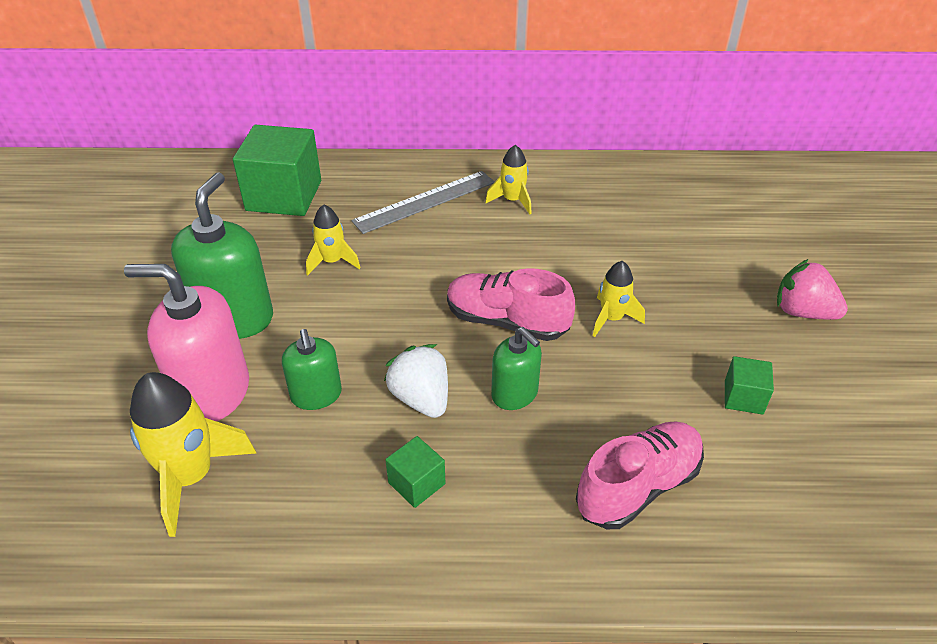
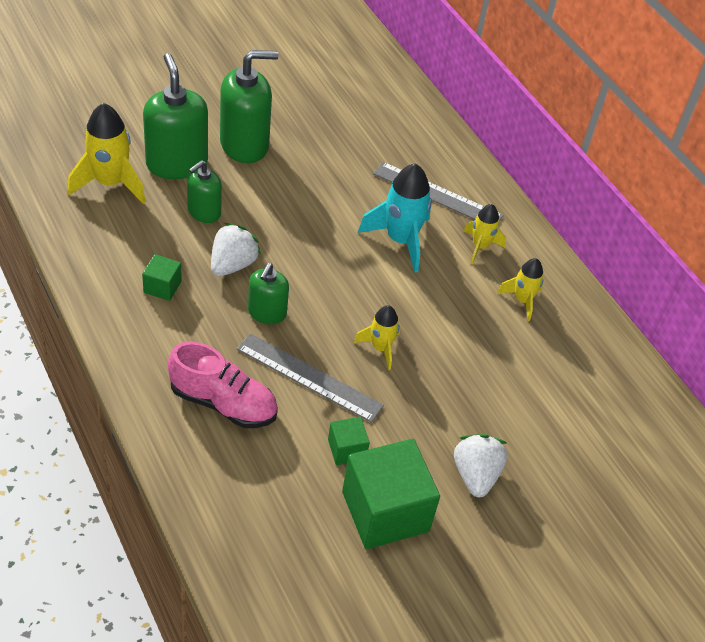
camera: 55 degrees right, 5 degrees up
(212, 392) = (177, 163): pink soap dispenser -> green soap dispenser
(284, 196) = (383, 115): green cube -> green cube (385, 511)
(332, 262) = (331, 170): yellow rocket -> yellow rocket (522, 300)
(470, 249) = (400, 240): none -> turquoise rocket
(506, 321) = (335, 286): pink shoe -> none
(629, 391) = (309, 377): none -> grey ruler
(802, 312) = (475, 475): pink strawberry -> white strawberry

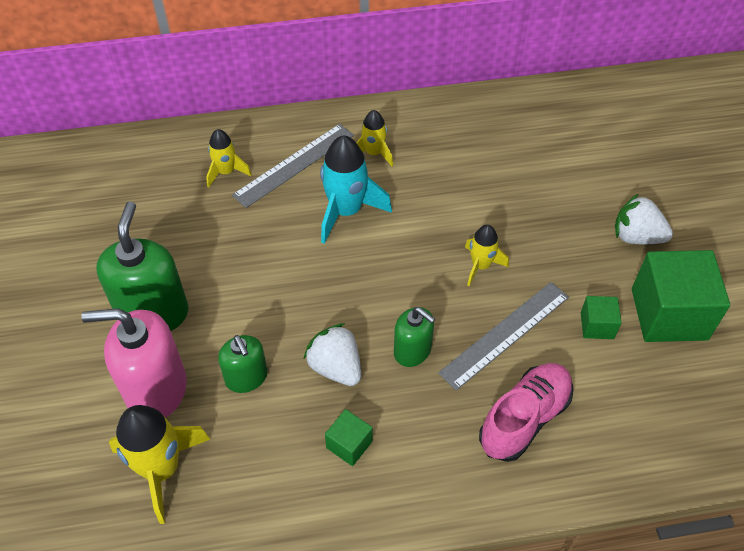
camera: 65 degrees left, 5 degrees up
(177, 163) = (156, 389): green soap dispenser -> pink soap dispenser
(522, 300) = (448, 144): yellow rocket -> yellow rocket (226, 172)

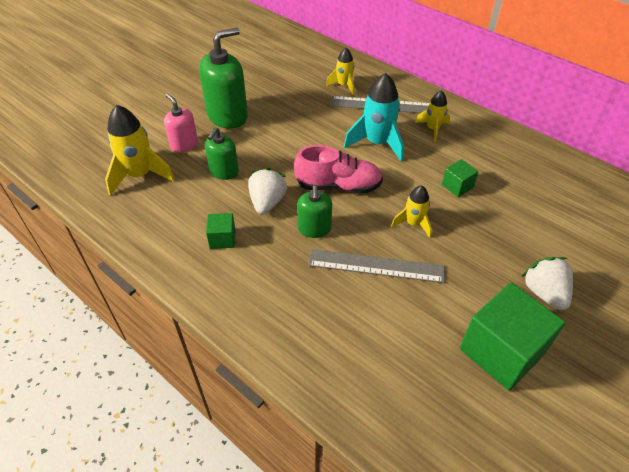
camera: 50 degrees right, 5 degrees down
(156, 389) = (184, 144): pink soap dispenser -> pink soap dispenser, size x0.58
(524, 419) = (323, 313): pink shoe -> pink shoe (338, 186)
(597, 325) = (440, 312): green cube -> green cube (457, 186)

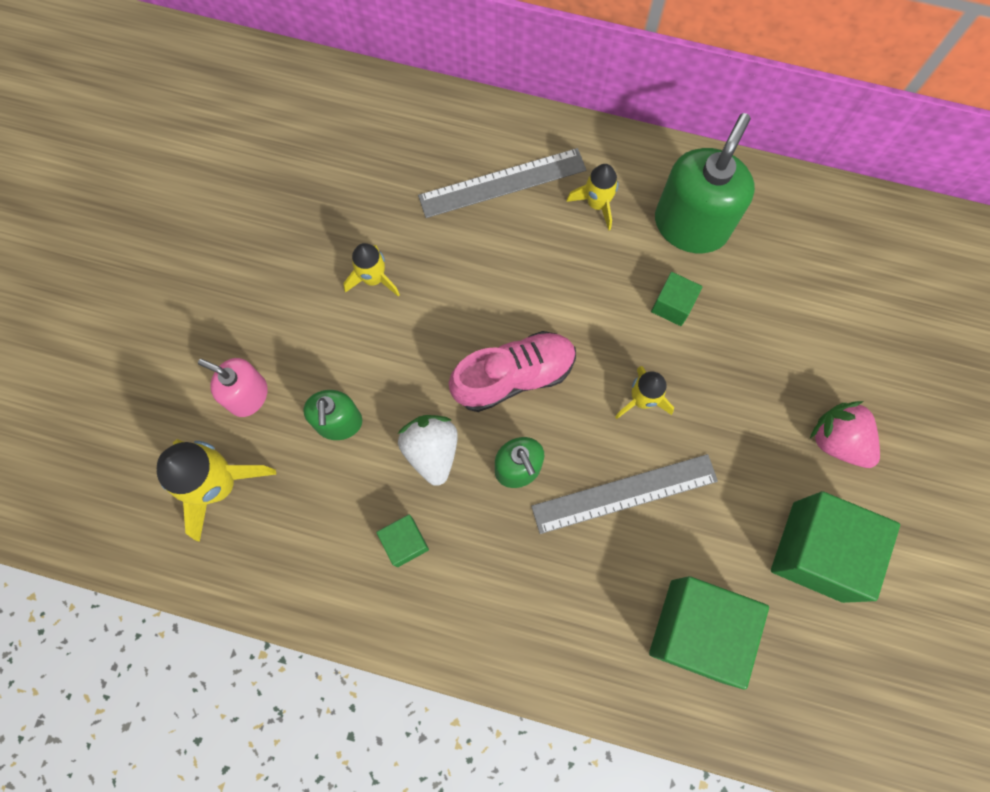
camera: 25 degrees left, 25 degrees up
(228, 116) = (280, 306): green soap dispenser -> green soap dispenser (691, 225)
(343, 85) = (425, 162): yellow rocket -> yellow rocket (373, 279)
(377, 143) = (530, 267): turquoise rocket -> none
(386, 362) = (697, 630): none -> green cube
(544, 293) = (838, 440): white strawberry -> pink strawberry

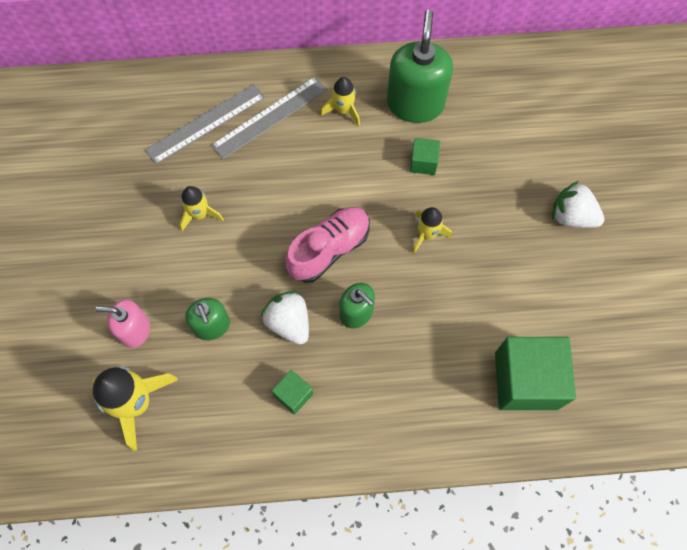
camera: 20 degrees left, 5 degrees down
(624, 493) = (439, 304): grey ruler -> grey ruler (206, 123)
(817, 551) = (587, 296): green cube -> none
(838, 440) = (572, 216): pink strawberry -> white strawberry

